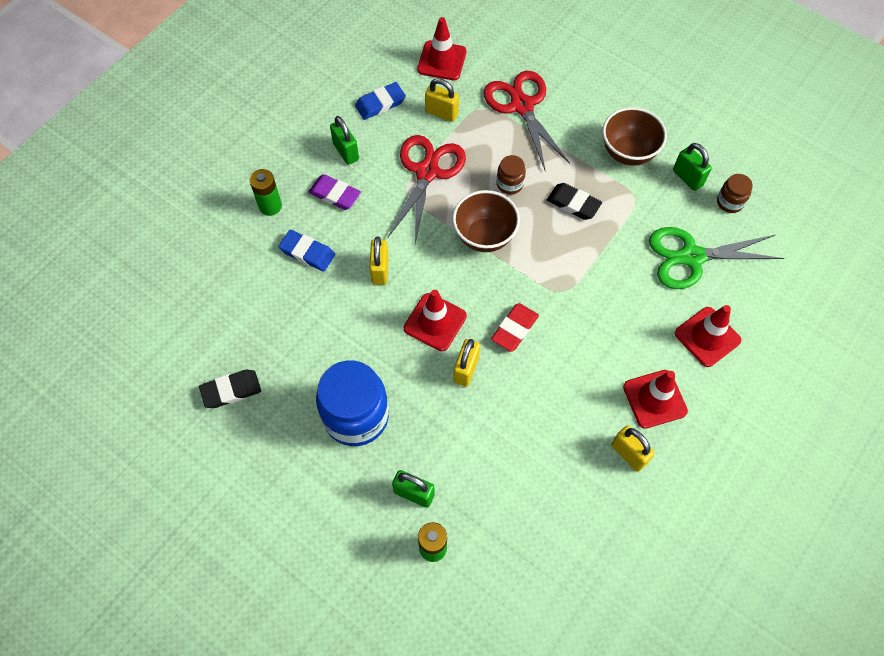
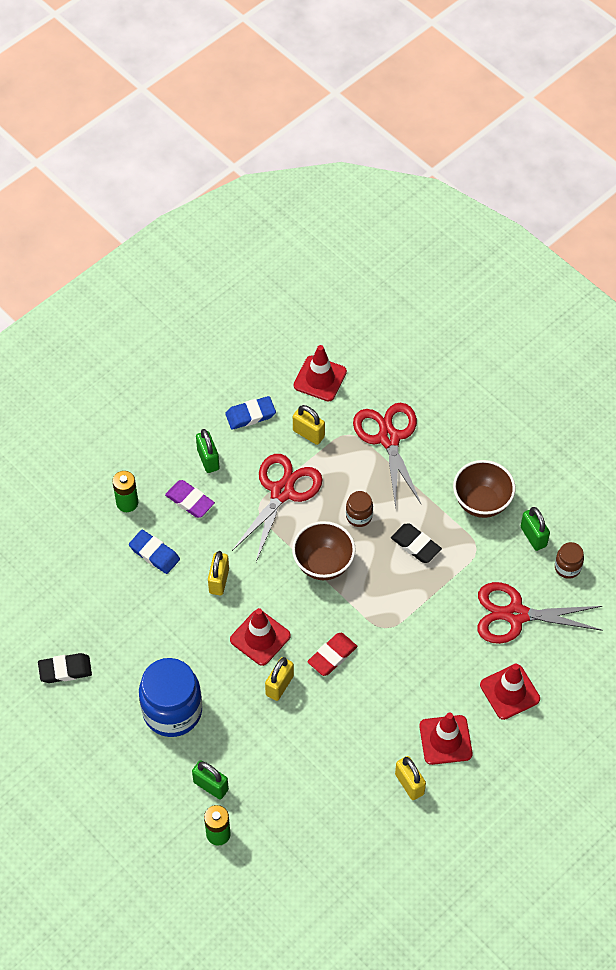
camera: 10 degrees right, 5 degrees down
(691, 257) = (515, 615): green scissors -> red scissors

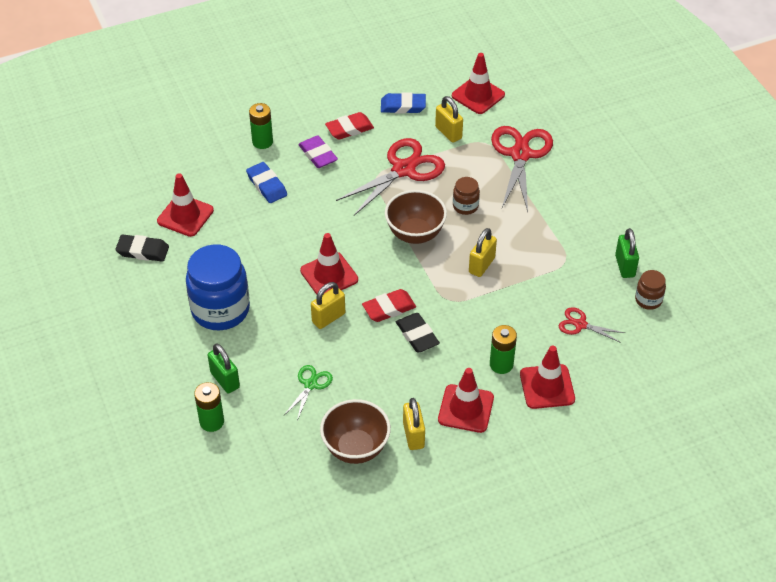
camera: 20 degrees right, 10 degrees down
(89, 615) = (185, 216): none -> red traffic cone
(208, 459) = (349, 129): green padlock -> red eraser
(219, 581) = (313, 221): yellow padlock -> yellow padlock (481, 265)
(293, 763) = (310, 384): none -> green scissors
(415, 545) = (508, 242): black eraser -> black eraser (417, 335)
(459, 682) = (501, 364): none -> green battery
(481, 502) = (586, 226): brown bowl -> brown bowl (356, 448)
(515, 615) = (580, 325): red scissors -> red scissors, size x0.50

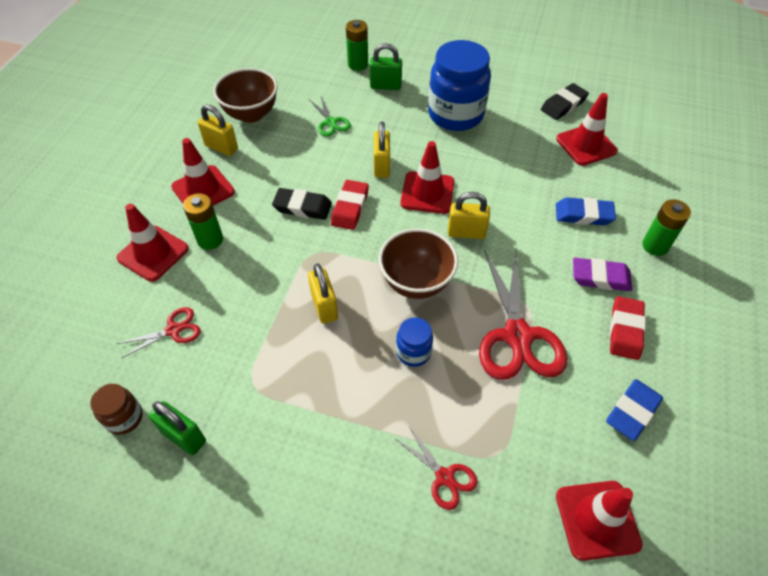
camera: 130 degrees right, 5 degrees up
(448, 133) = (546, 425): yellow padlock -> yellow padlock (466, 232)
(465, 206) = (413, 352): brown jar -> blue jar
(520, 154) = (445, 477): red scissors -> red scissors, size x0.50

